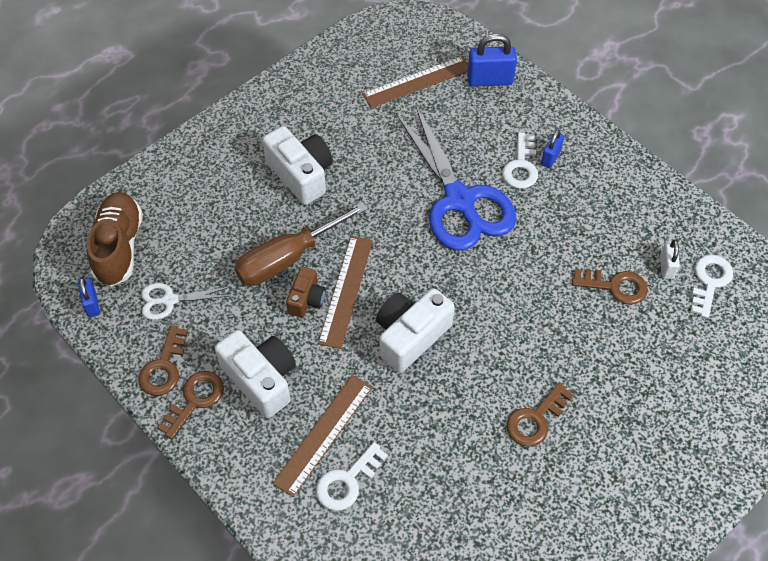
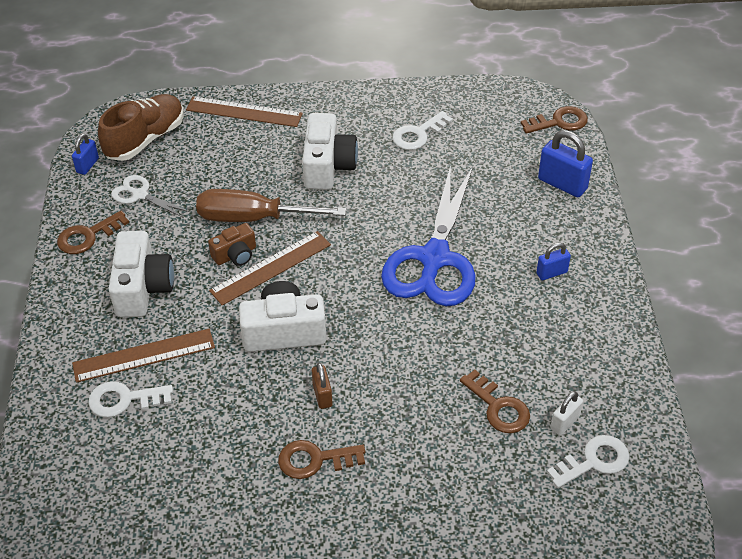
camera: 40 degrees right, 10 degrees down
(195, 400) = (84, 271): brown key -> brown key (559, 122)
(417, 82) = (496, 152): brown ruler -> brown ruler (244, 112)
(490, 366) = (322, 395): none -> brown padlock
(521, 166) = (517, 264): white key -> white key (418, 134)

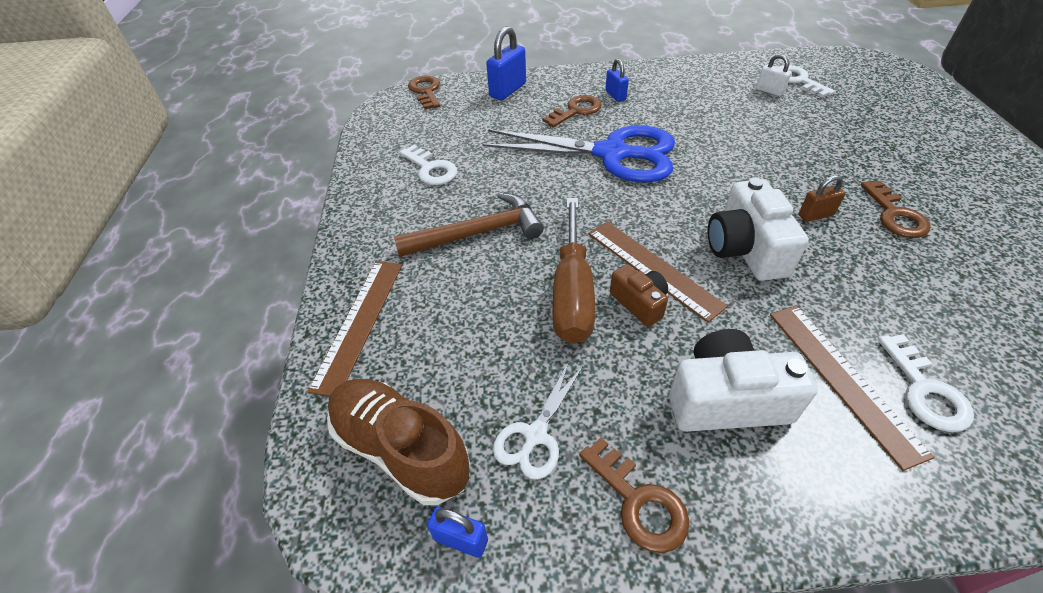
camera: 90 degrees left, 0 degrees up
(328, 166) = (478, 233): white camera -> brown hammer
(498, 407) = (771, 118): brown key -> brown key (576, 111)

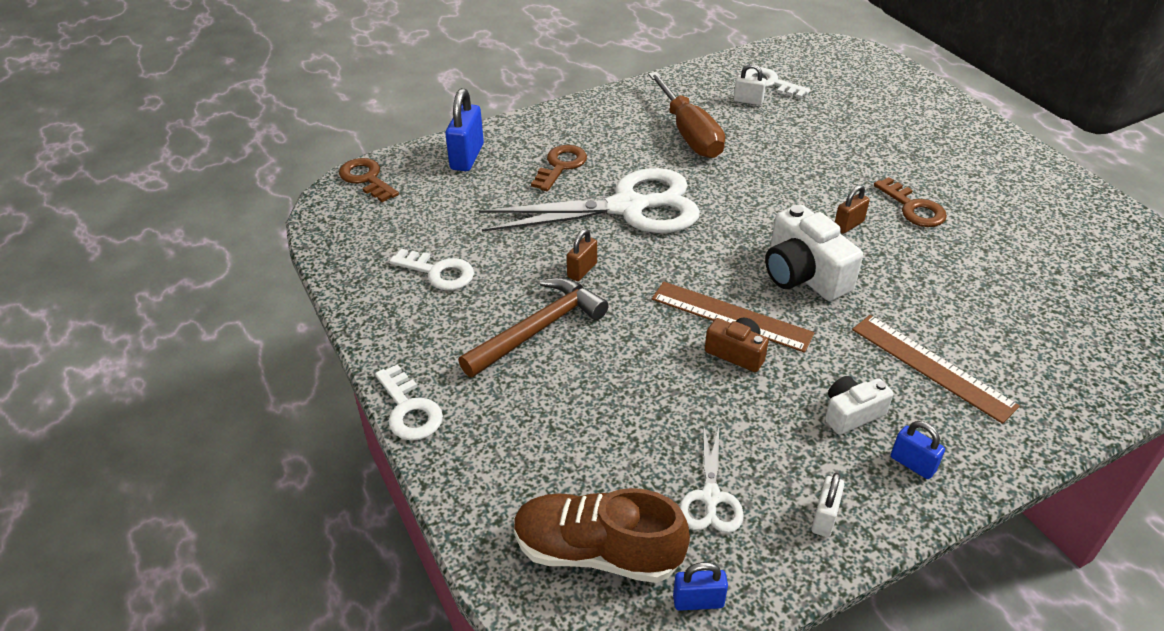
camera: 25 degrees left, 5 degrees down
(359, 323) = (474, 456): brown ruler -> none
(543, 195) = (582, 270): none -> brown padlock
(572, 292) = (669, 361): brown screwdriver -> brown screwdriver (689, 134)
(612, 154) = (627, 207): blue scissors -> white scissors
(615, 95) = (593, 138): blue padlock -> blue padlock (912, 464)
(639, 502) = (824, 518): brown key -> white padlock
(726, 400) = (851, 413): white camera -> white camera, size x0.58
(925, 390) = (994, 356): white key -> white key (409, 410)

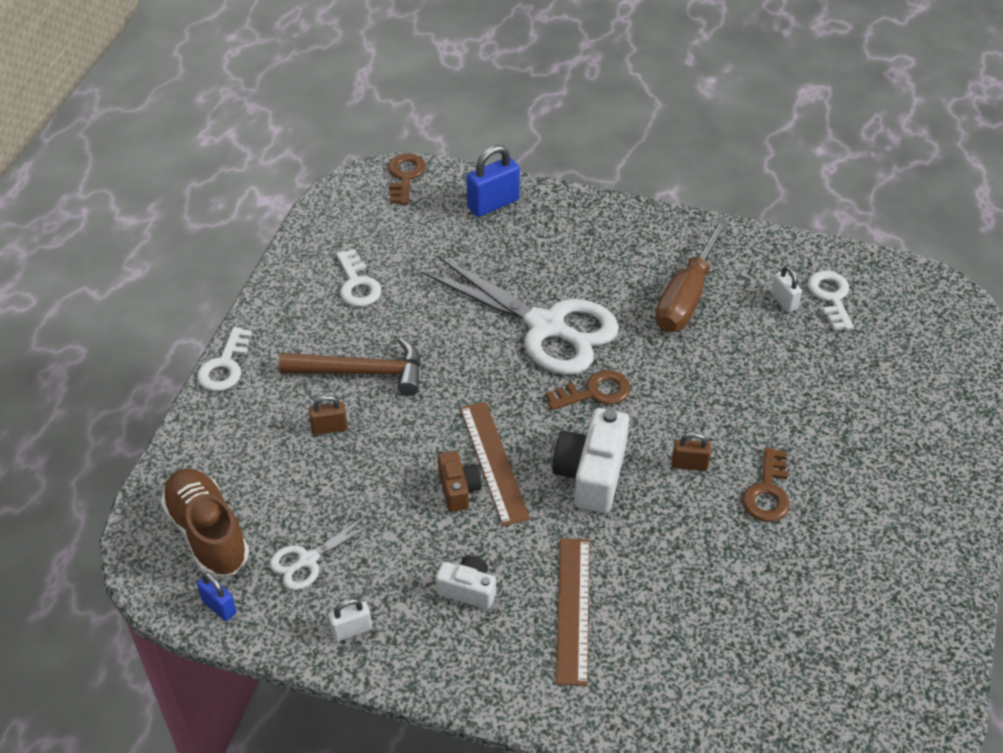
camera: 45 degrees right, 5 degrees up
(561, 166) = (548, 257): brown key -> brown key (594, 392)
(582, 270) = (446, 352): brown padlock -> brown padlock (329, 428)
(912, 464) = (454, 652): blue padlock -> none

